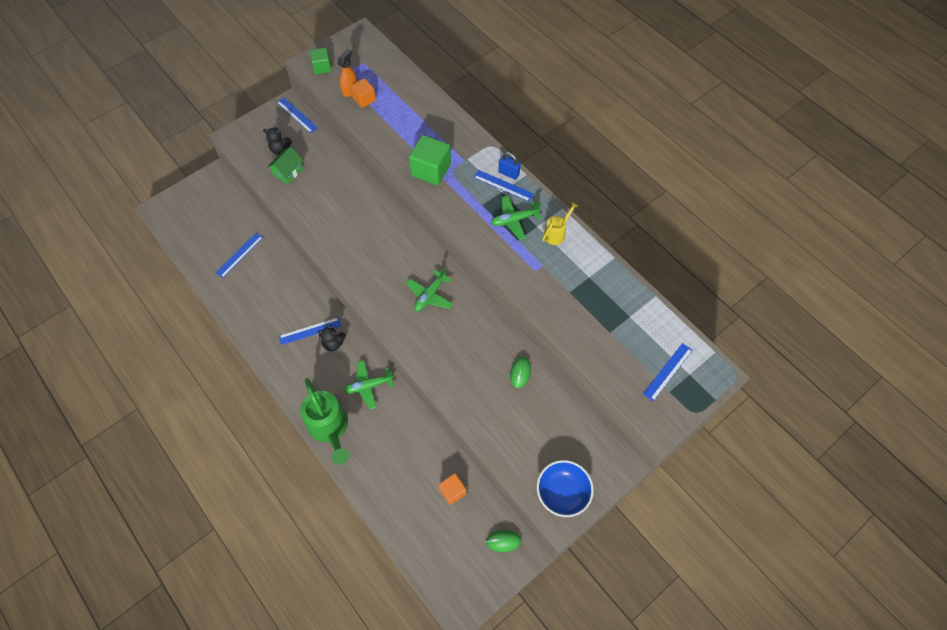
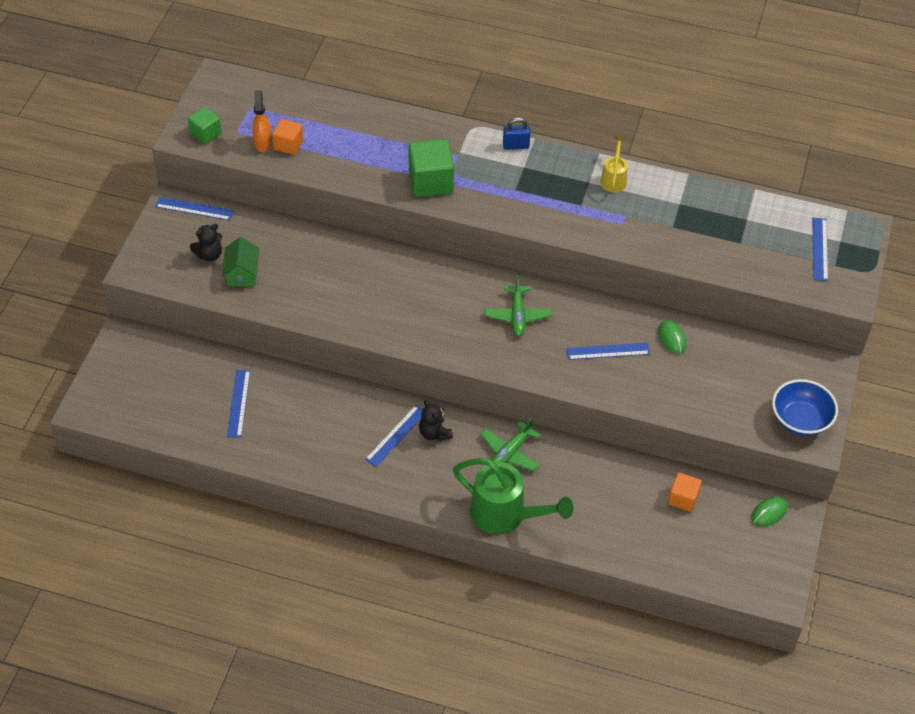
camera: 35 degrees left, 10 degrees down
(333, 343) = (434, 433): black teddy bear -> black teddy bear turned 90 degrees clockwise
(503, 186) = (520, 160): blue ruler -> blue ruler (608, 351)
(514, 220) = (561, 187): green plane -> none

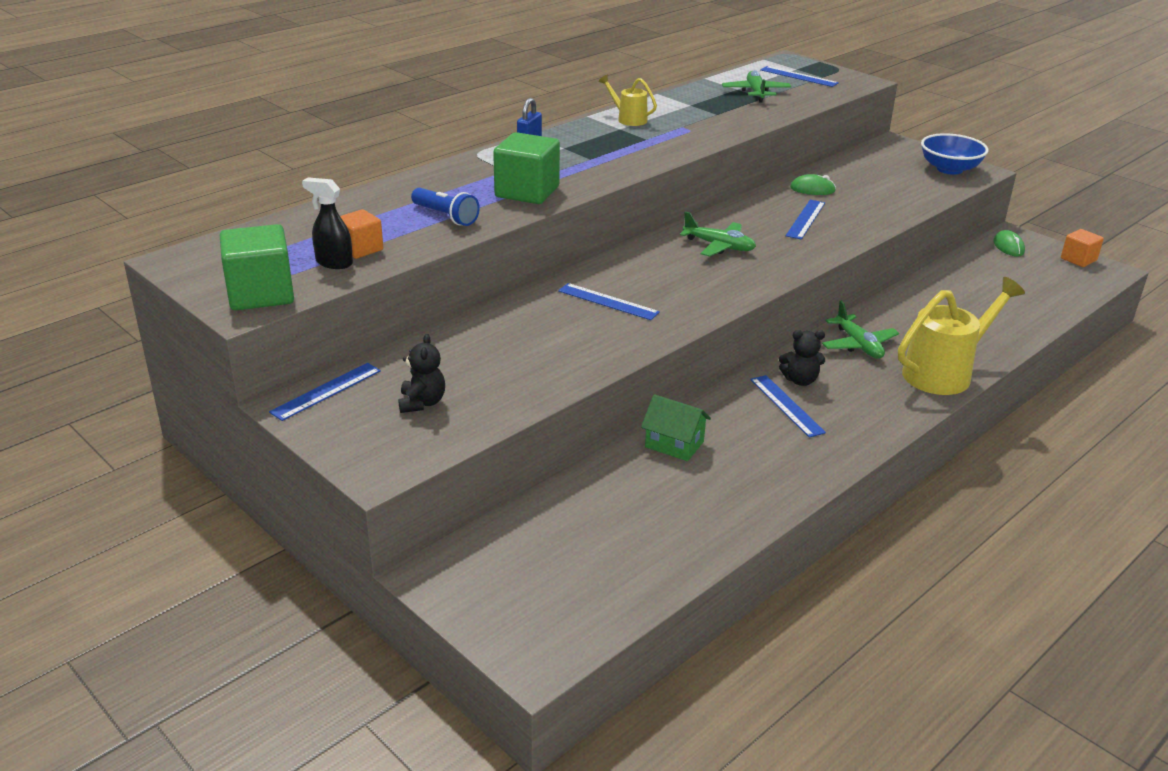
camera: 60 degrees left, 20 degrees down
(206, 134) = (261, 294): green cube -> green cube, size x1.68
(239, 403) = (647, 506): blue ruler -> blue ruler (608, 301)
(242, 273) = (483, 388): green house -> green house (674, 444)
(263, 143) = (333, 263): orange spray bottle -> black spray bottle
(362, 160) = (446, 216): none -> blue flashlight
(505, 515) = (944, 373): green watering can -> yellow watering can
(683, 498) = (971, 278): orange cube -> orange cube (1078, 259)
(748, 234) = (756, 93): none -> green plane

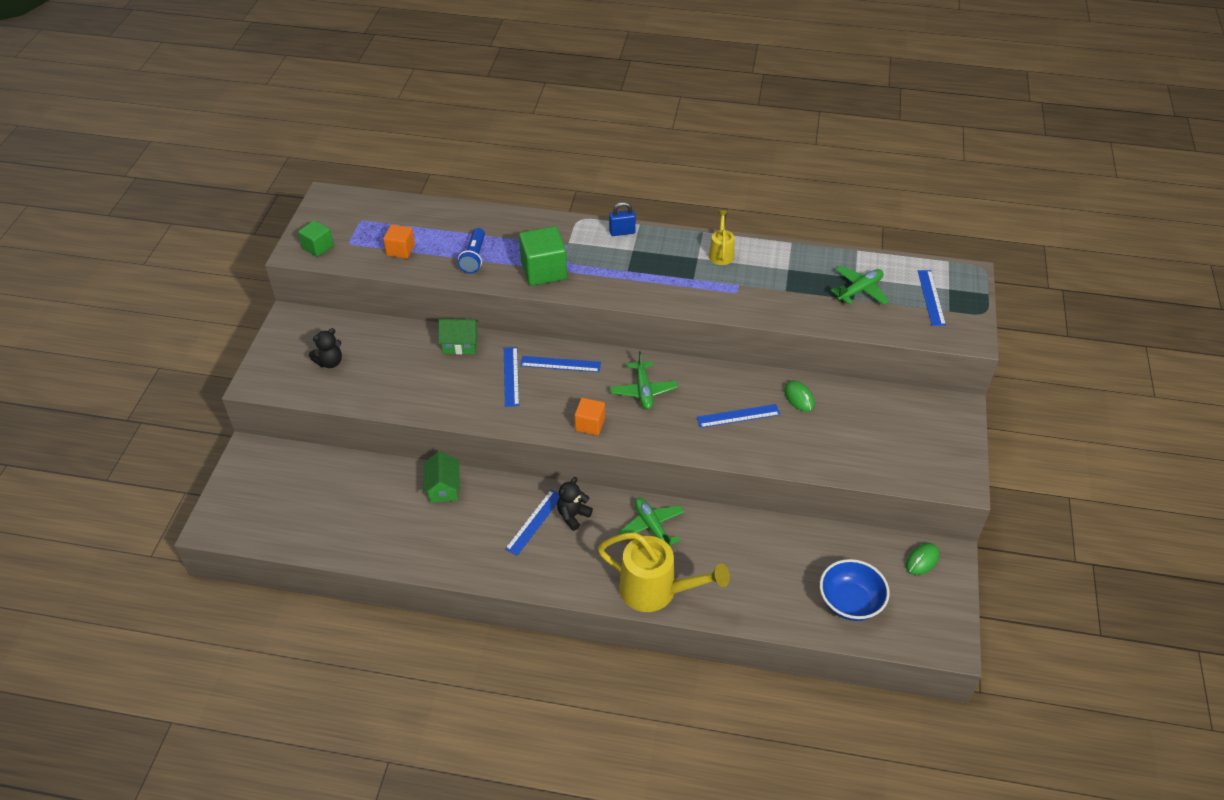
camera: 55 degrees right, 15 degrees up
(261, 294) = (318, 247): green cube -> green cube, size x0.60
(326, 391) = (312, 321): blue ruler -> blue ruler (560, 364)
(333, 263) = (375, 250): black spray bottle -> none
(516, 312) = (460, 344): none -> green house
(800, 380) = (573, 515): black teddy bear -> black teddy bear turned 75 degrees clockwise
(858, 345) = (652, 527): green plane -> green plane turned 120 degrees clockwise
(949, 169) = (941, 463): blue bowl -> blue bowl (850, 602)
(1078, 259) = (949, 617): orange cube -> orange cube (590, 424)

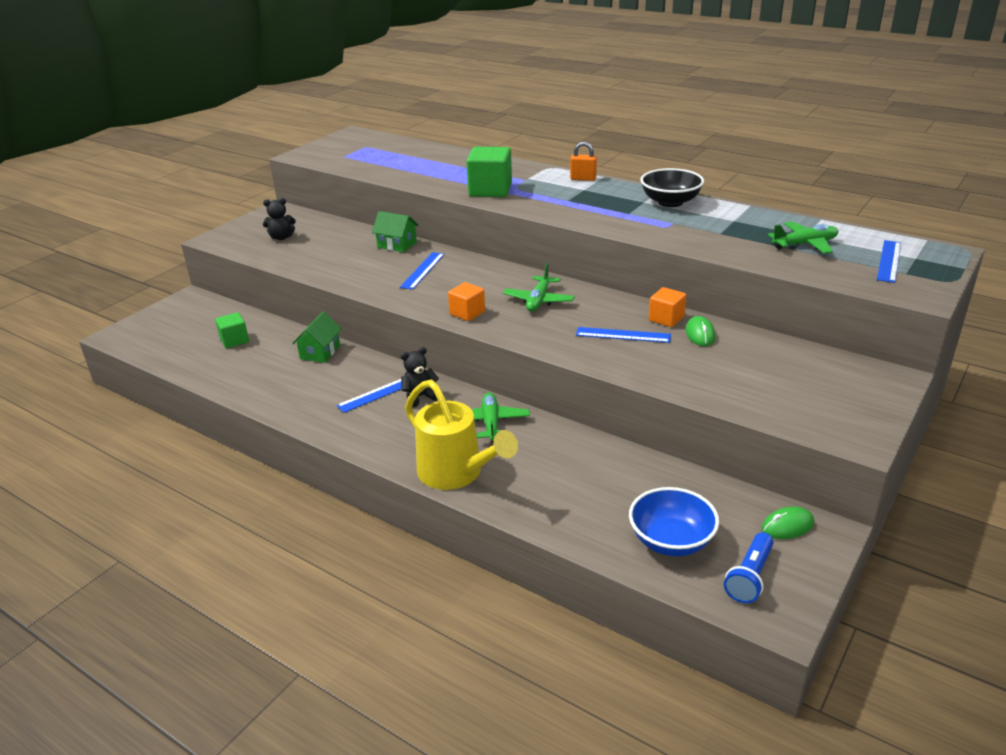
camera: 25 degrees right, 15 degrees down
(318, 247) = (318, 155): green cube -> green cube (234, 340)
(400, 250) = (380, 164): orange cube -> orange cube (666, 319)
(474, 257) = (437, 176): blue flashlight -> blue flashlight (750, 577)
(560, 364) = (474, 271): blue ruler -> none
(622, 232) = (583, 179): blue padlock -> orange padlock
(721, 253) = (670, 202): yellow watering can -> black bowl

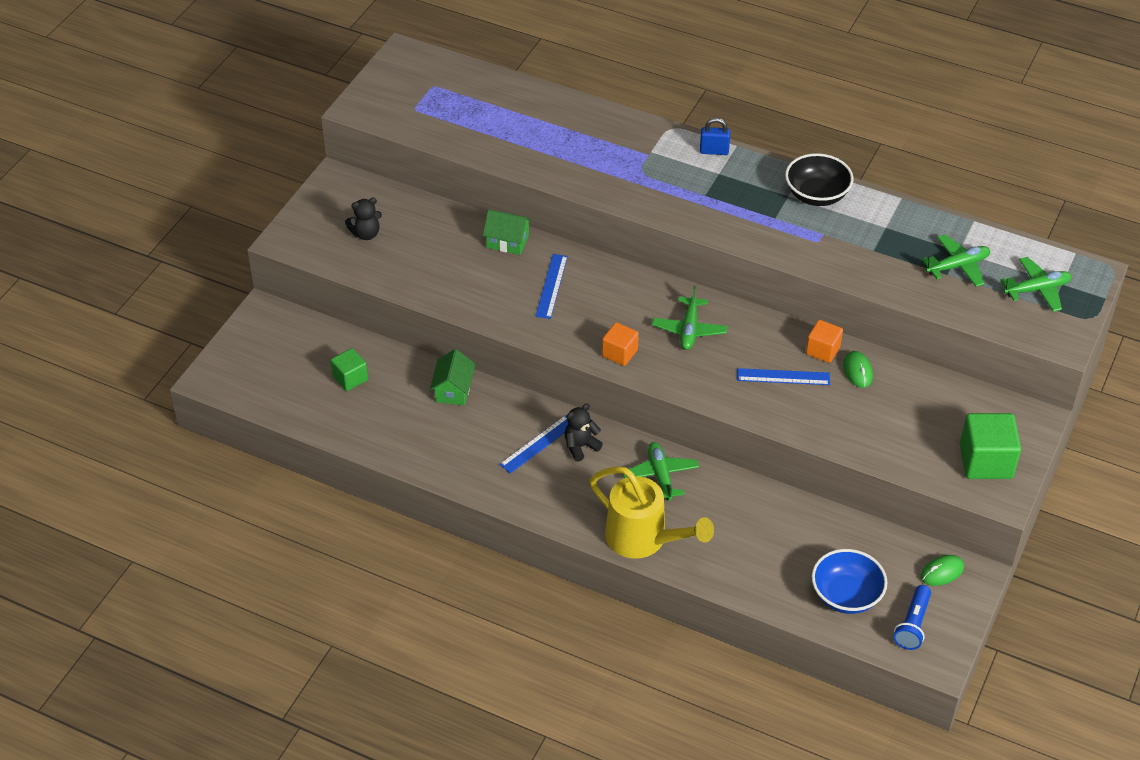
camera: 10 degrees left, 15 degrees up
(490, 190) = (613, 178): green cube -> green cube (986, 461)
(583, 179) = (714, 151): orange padlock -> blue padlock
(889, 261) = (1037, 290): blue ruler -> green plane

